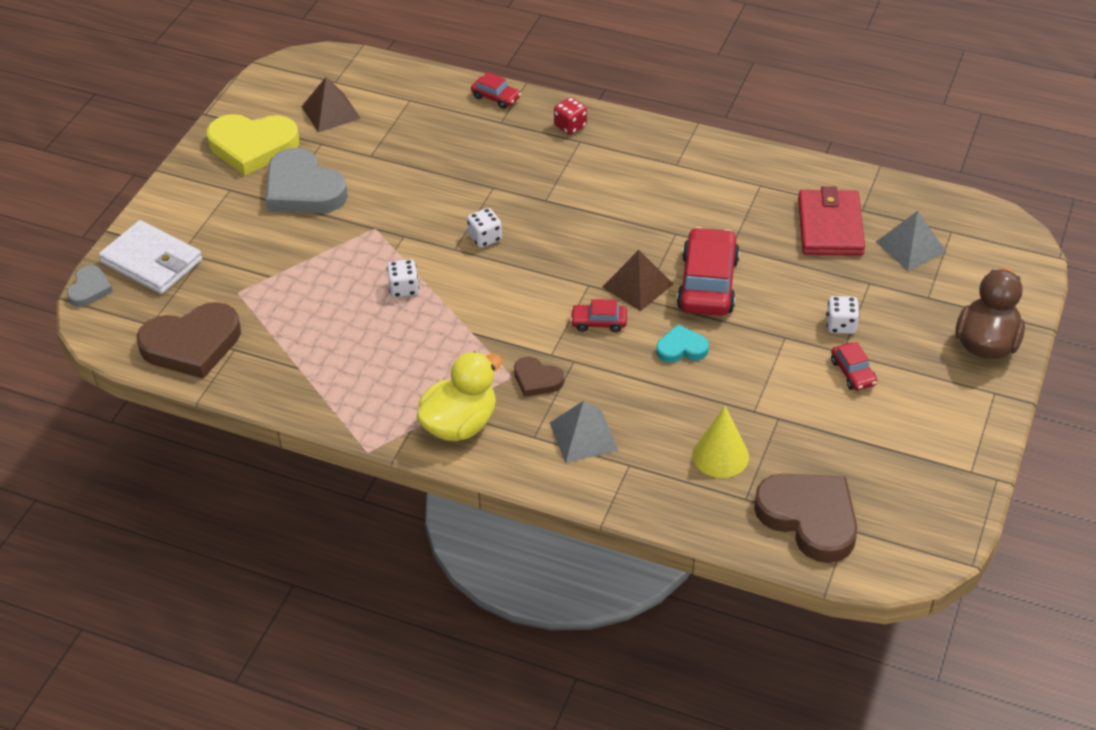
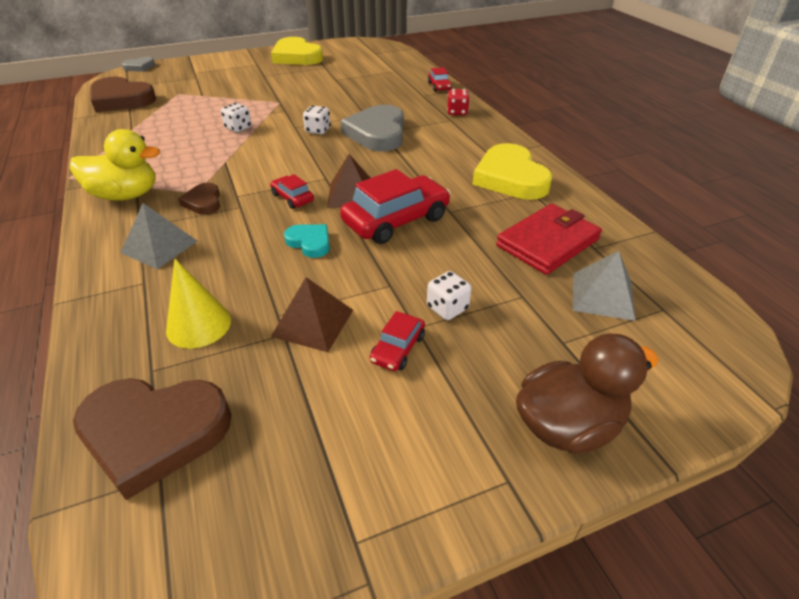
camera: 45 degrees right, 5 degrees down
(152, 261) = (177, 70): white wallet -> none
(303, 189) = (283, 76): grey heart -> grey heart (377, 133)
(330, 112) = (351, 60): brown pyramid -> brown pyramid (312, 322)
(725, 180) = (510, 178): none -> yellow heart
(809, 518) = (154, 433): brown heart -> brown heart turned 90 degrees clockwise

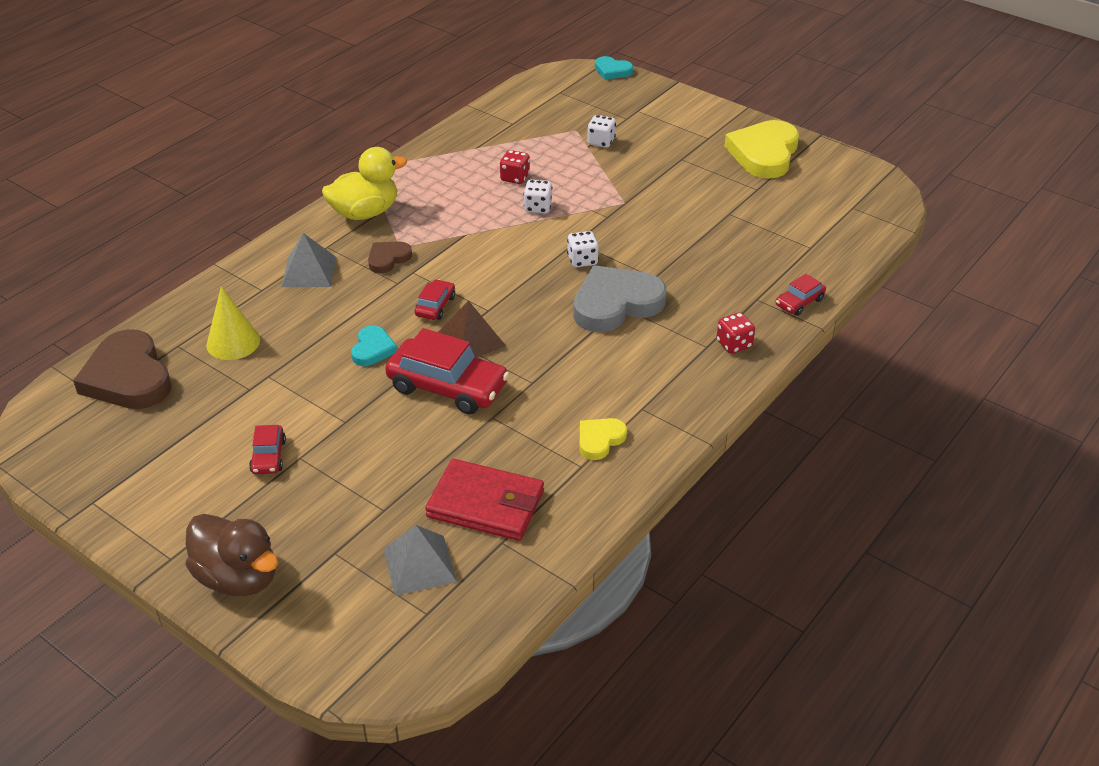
camera: 60 degrees right, 0 degrees up
(121, 100) = (527, 106): brown heart -> none
(126, 195) = (365, 213): yellow duck -> yellow duck turned 90 degrees counterclockwise
(139, 67) = (612, 71): grey heart -> turquoise heart
(192, 126) = (515, 178): none -> red dice
(312, 322) = (270, 398): brown pyramid -> none
(398, 348) = (268, 456): red car -> red car turned 90 degrees counterclockwise
(447, 308) = (336, 467): white dice -> white dice (601, 142)
(510, 178) = (600, 440): yellow heart -> yellow heart, size x0.51

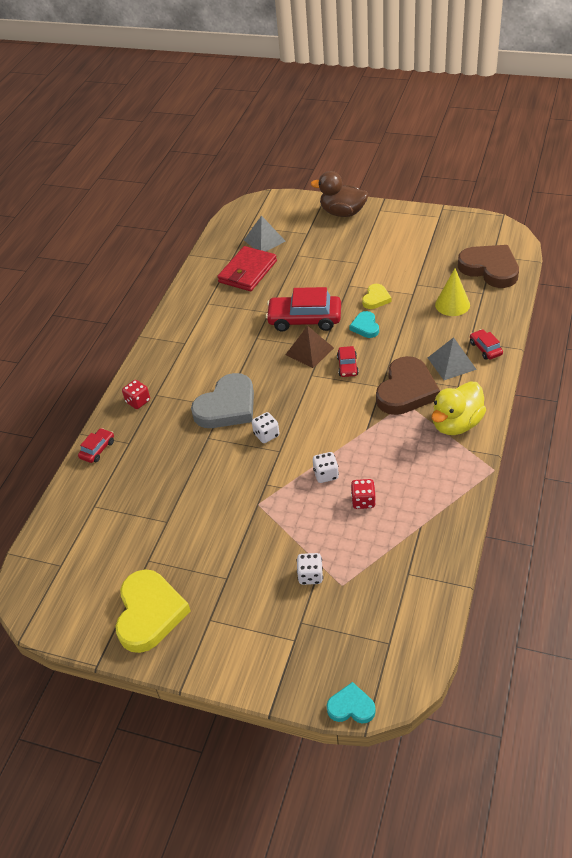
camera: 165 degrees right, 5 degrees up
(268, 456) = (374, 258): red car -> red car (485, 348)
(388, 259) = (406, 390): brown heart -> brown heart, size x1.96
(486, 504) = (247, 272): red wallet -> red wallet turned 60 degrees counterclockwise
(600, 440) = (202, 318): yellow heart -> yellow heart (376, 299)

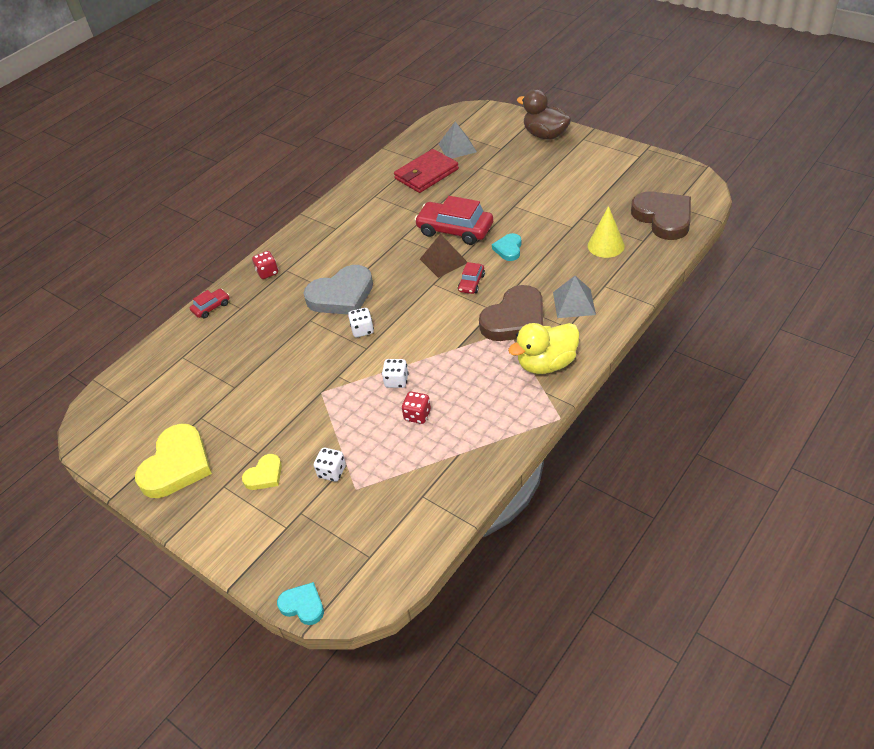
camera: 20 degrees right, 0 degrees up
(376, 299) = (533, 224): yellow heart -> yellow heart (264, 475)
(485, 348) = (616, 296): red car -> none

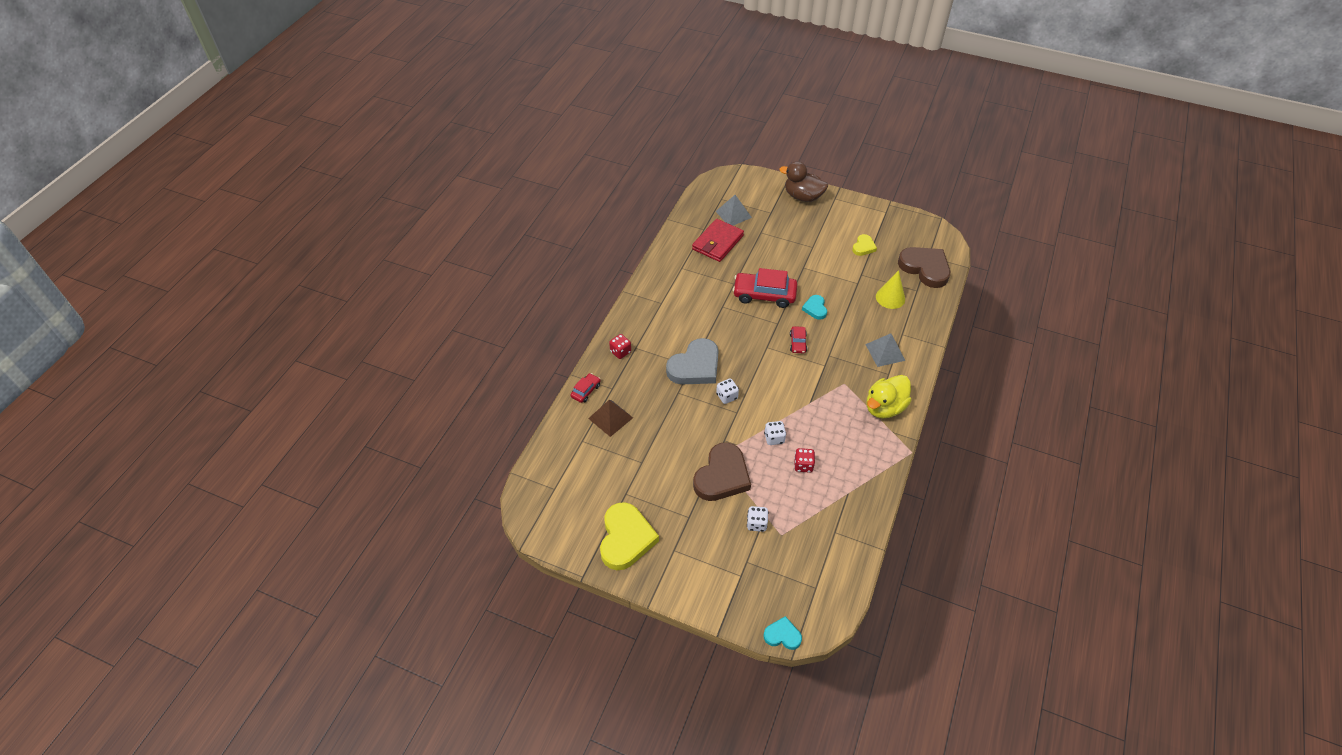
camera: 20 degrees left, 5 degrees up
(264, 475) = (703, 535): yellow heart -> yellow heart (863, 247)
(443, 261) = (767, 325): brown pyramid -> brown pyramid (610, 418)
(515, 319) = (845, 372): brown heart -> brown heart (722, 476)

